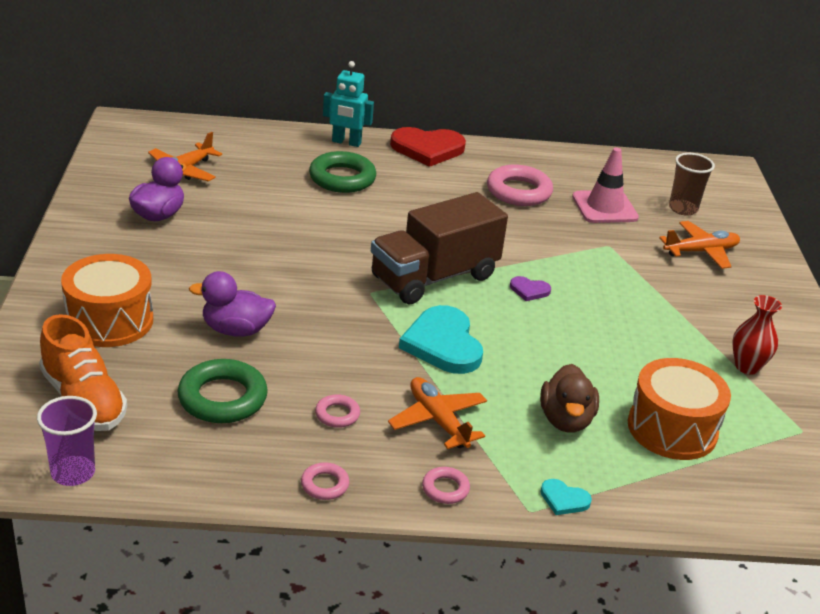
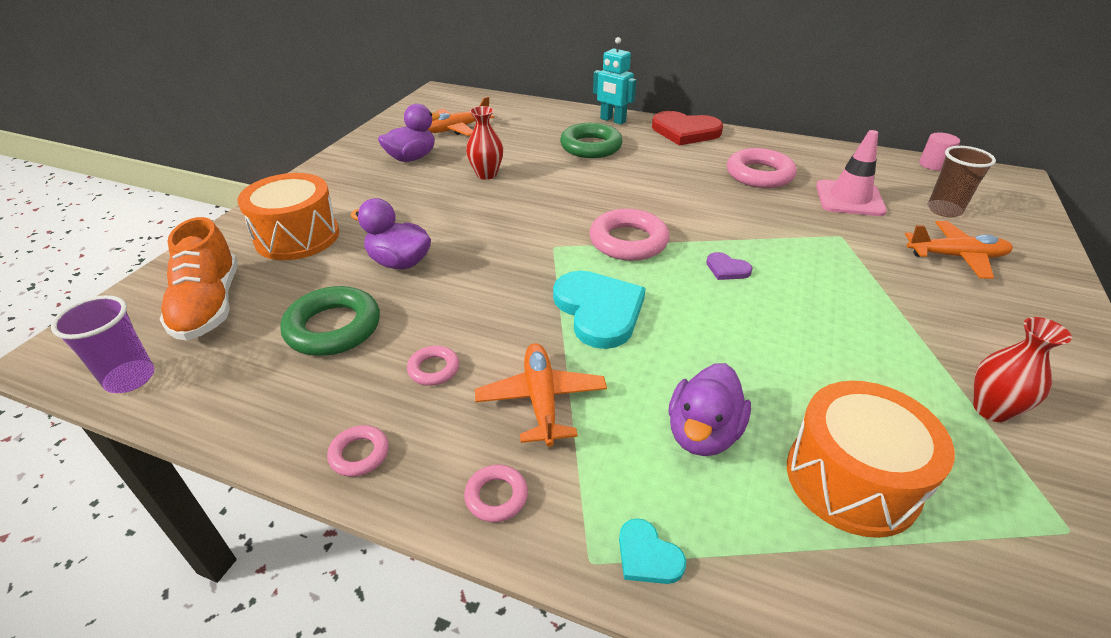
camera: 25 degrees right, 5 degrees up
(255, 225) = (486, 174): none -> red vase
(434, 277) = (628, 241): brown truck -> pink ring
(443, 344) = (599, 311): turquoise heart -> turquoise heart turned 150 degrees clockwise
(565, 420) = (702, 433): brown duck -> purple duck
(663, 162) = (933, 165): none -> pink cylinder

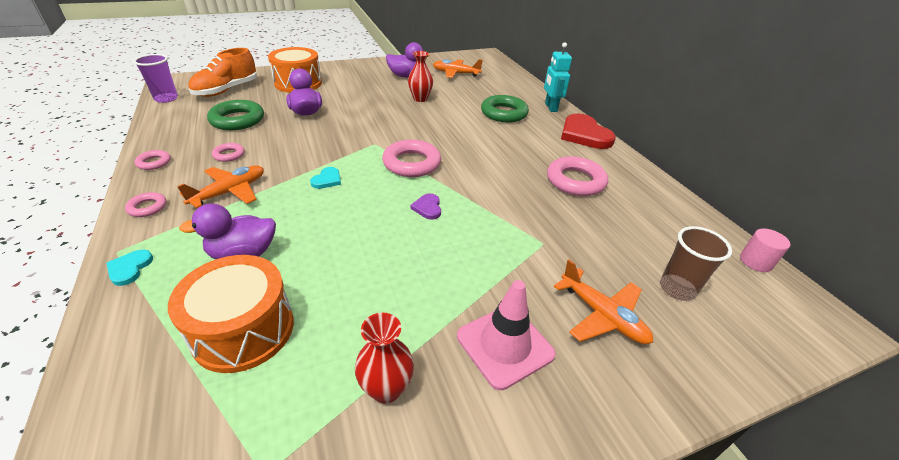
camera: 45 degrees right, 0 degrees up
(599, 311) = (327, 180): turquoise heart -> turquoise heart, size x0.46
(849, 198) = (609, 231): pink traffic cone -> pink traffic cone (505, 345)

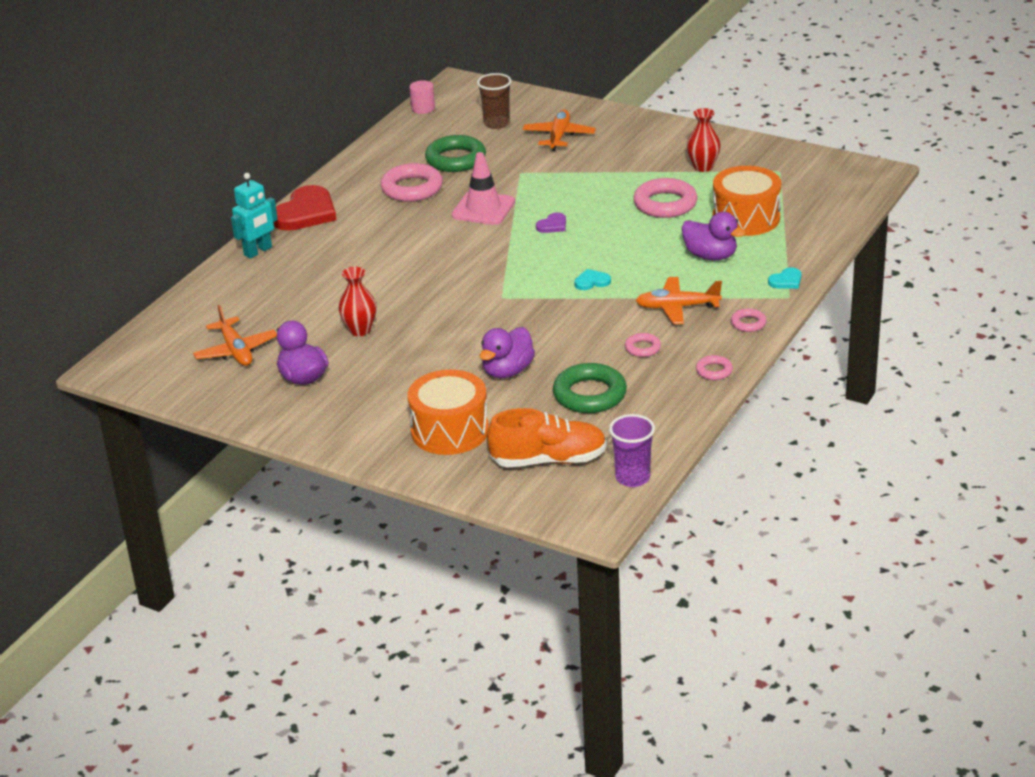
camera: 125 degrees left, 5 degrees down
(412, 163) = (504, 262): pink ring -> pink ring (665, 204)
(504, 113) = (319, 268): green ring -> green ring (456, 159)
(505, 345) = (627, 152): pink traffic cone -> pink traffic cone (483, 209)

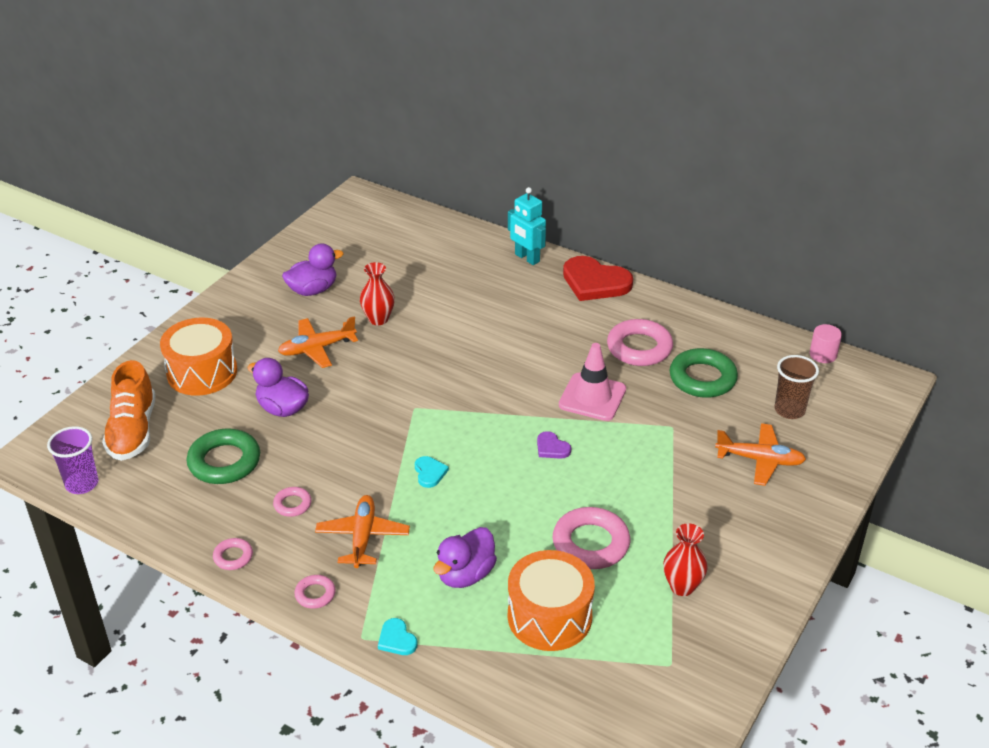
camera: 90 degrees right, 5 degrees up
(236, 351) = (365, 254): orange plane -> orange plane (317, 348)

